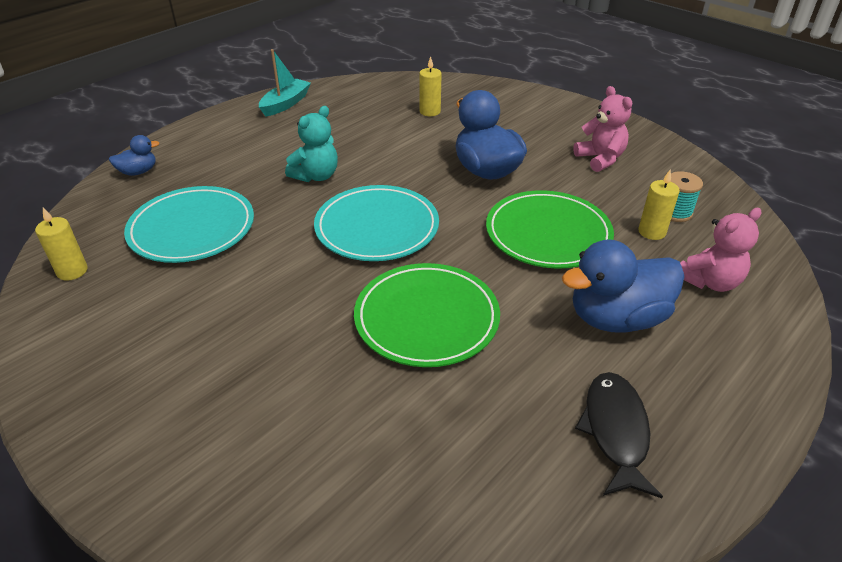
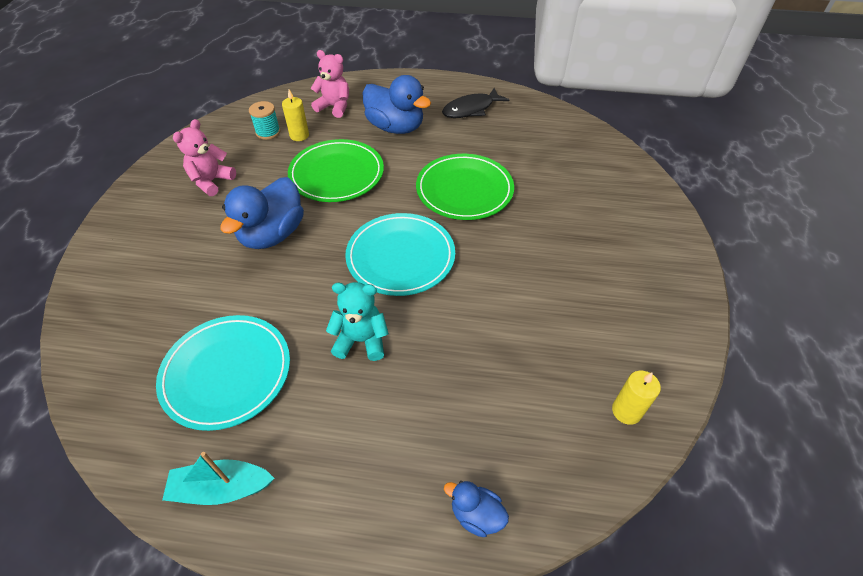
camera: 125 degrees left, 10 degrees up
(192, 228) = (506, 373): turquoise plate -> turquoise plate (227, 373)
(430, 111) = (173, 325): yellow candle -> none

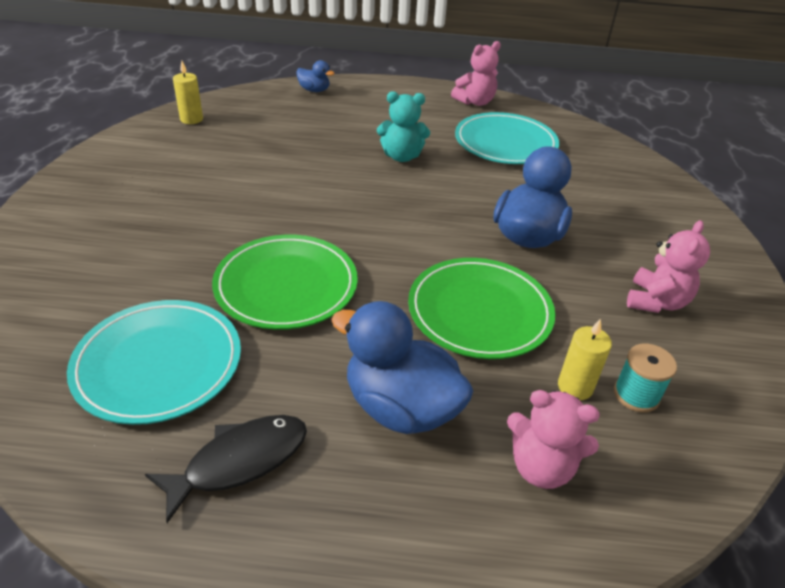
camera: 175 degrees right, 10 degrees down
(221, 488) = (475, 102): turquoise boat -> pink teddy bear
(400, 257) = (372, 212): turquoise plate -> turquoise plate (158, 364)

